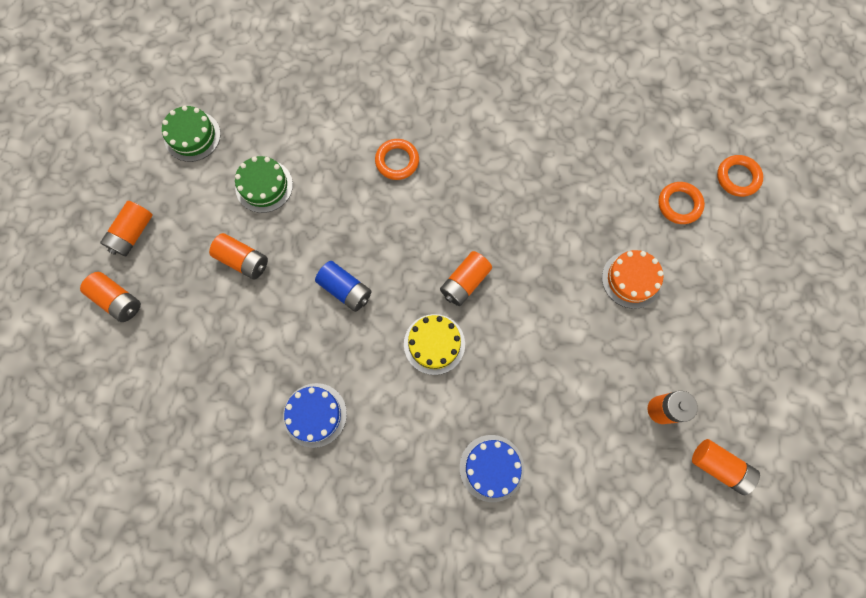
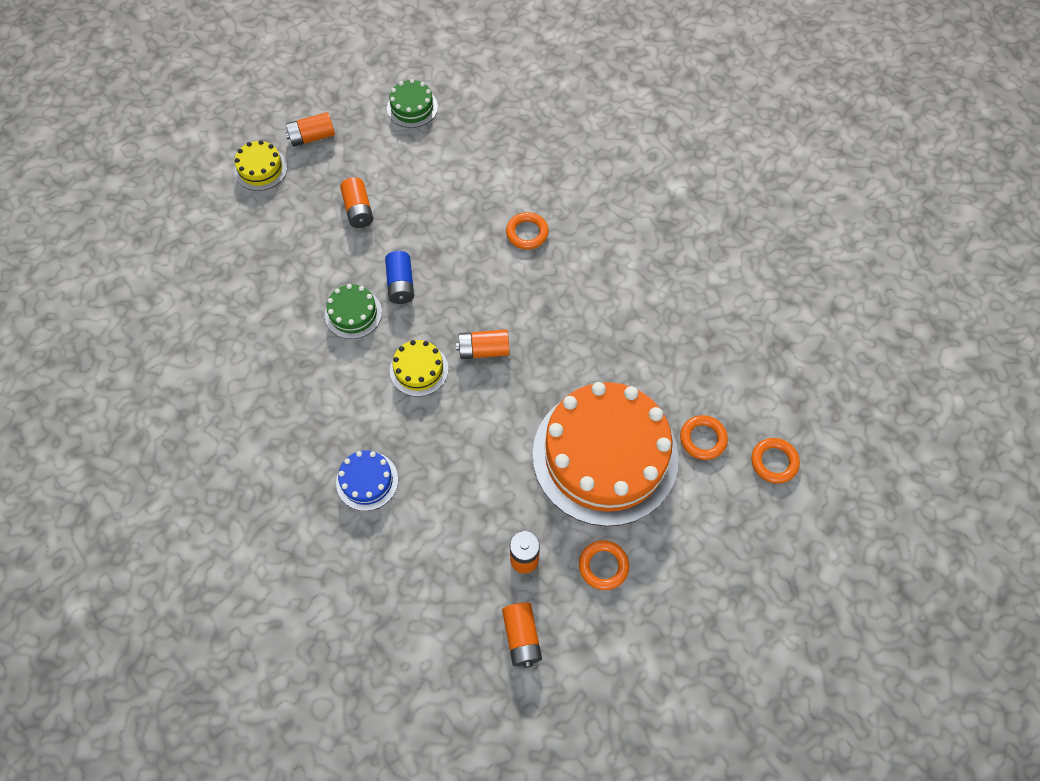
camera: 45 degrees right, 10 degrees down
(118, 300) = (261, 169): orange battery -> yellow cake
(264, 186) = (422, 175): green cake -> green cake (353, 313)
(315, 415) = (297, 342): blue cake -> none
(631, 279) = (605, 455): orange cake -> orange cake, size x2.38
(714, 360) = (603, 566): none -> orange ring

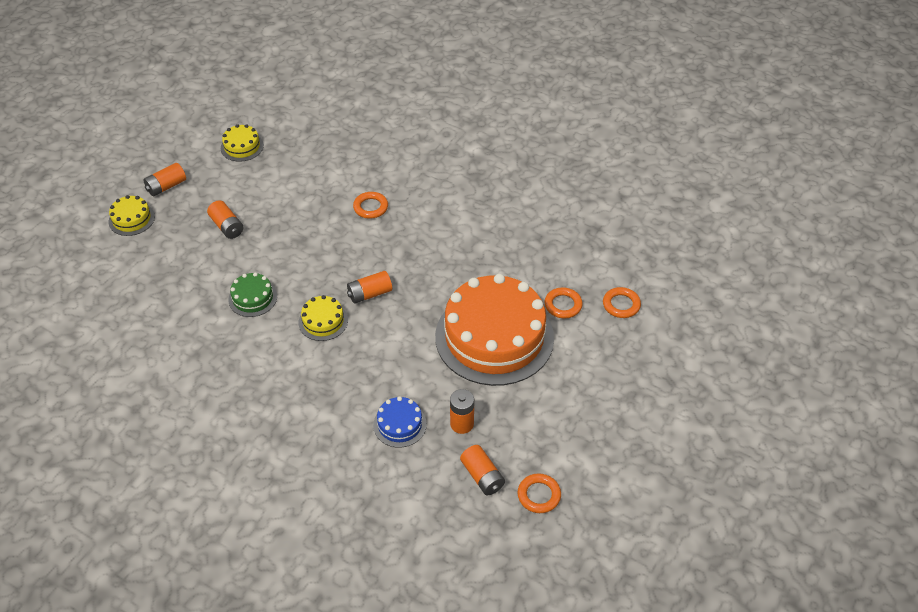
camera: 20 degrees left, 15 degrees down
(367, 481) = (313, 409): blue cake -> blue cake (400, 424)
(401, 284) = (283, 267): blue battery -> none
(412, 107) = (242, 146): green cake -> yellow cake
(603, 566) = (524, 409): orange ring -> orange ring (539, 495)

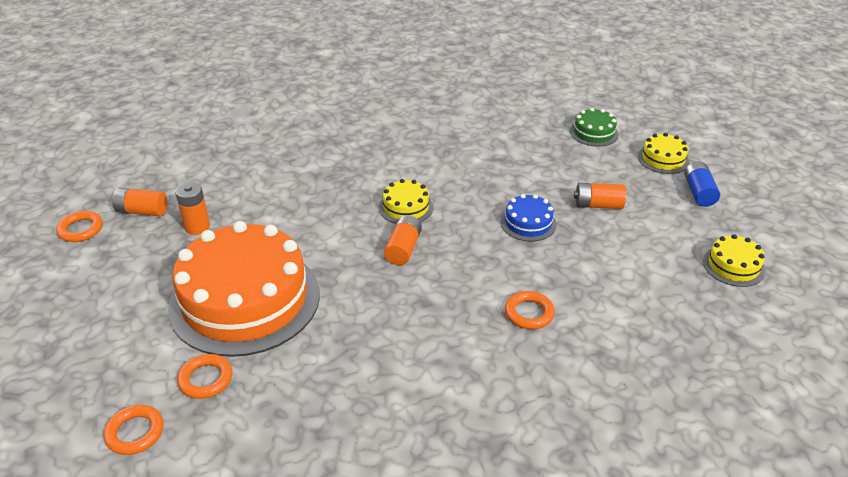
camera: 130 degrees right, 10 degrees down
(166, 186) = (699, 193): orange battery -> blue battery
(253, 298) = (482, 183): green cake -> green cake (594, 133)
(400, 424) = (247, 196): blue cake -> blue cake (528, 223)

